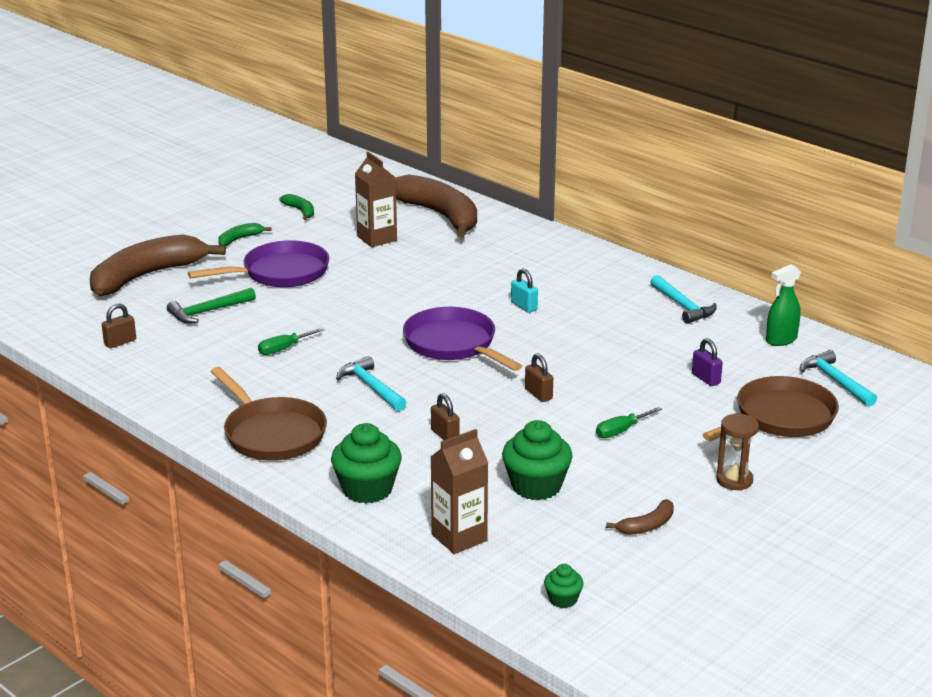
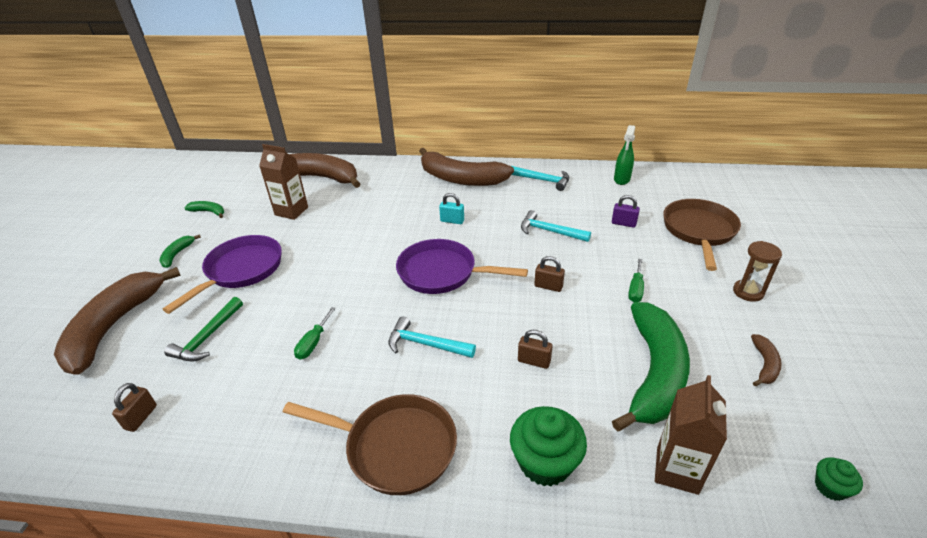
camera: 35 degrees left, 10 degrees up
(536, 486) = (654, 373): green cupcake -> green banana
(591, 271) = (461, 178): none -> brown banana
(835, 381) = (685, 193): turquoise hammer -> turquoise hammer (550, 231)

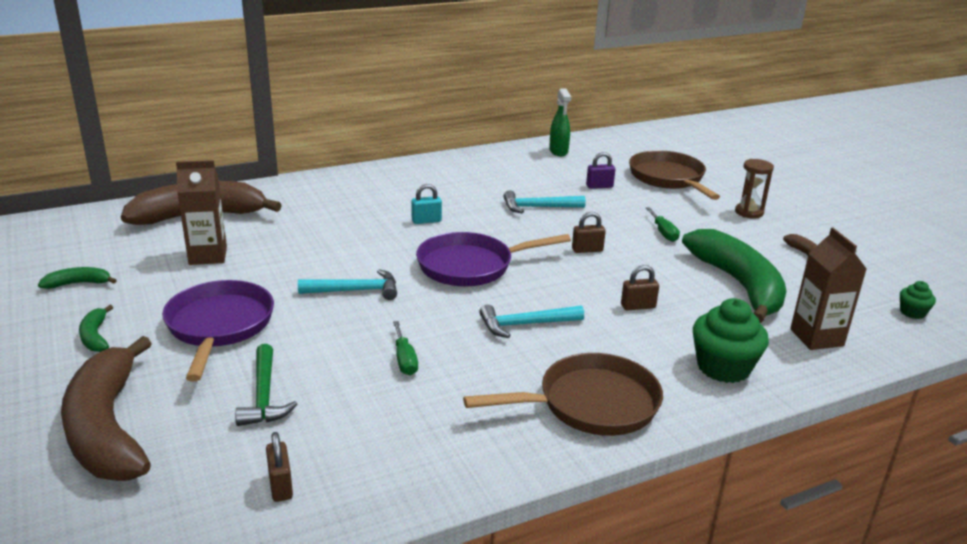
camera: 35 degrees left, 10 degrees down
(461, 178) = (389, 182): brown banana -> none
(543, 180) = (481, 167): turquoise hammer -> turquoise hammer (355, 291)

